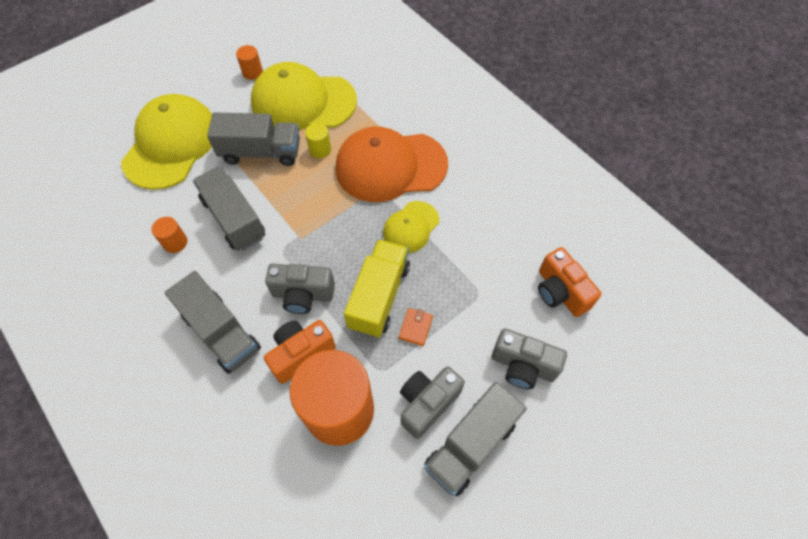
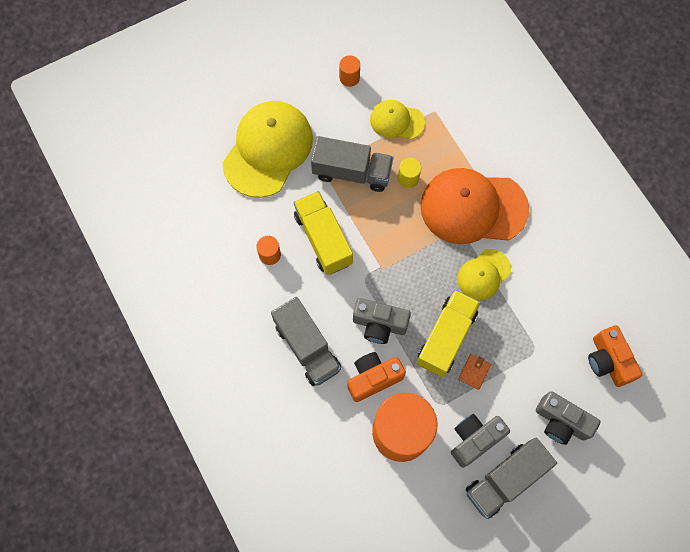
camera: 10 degrees right, 10 degrees up
(234, 219) = (323, 239): grey truck -> yellow truck
(303, 102) = (397, 121): yellow cap -> yellow cap, size x0.53

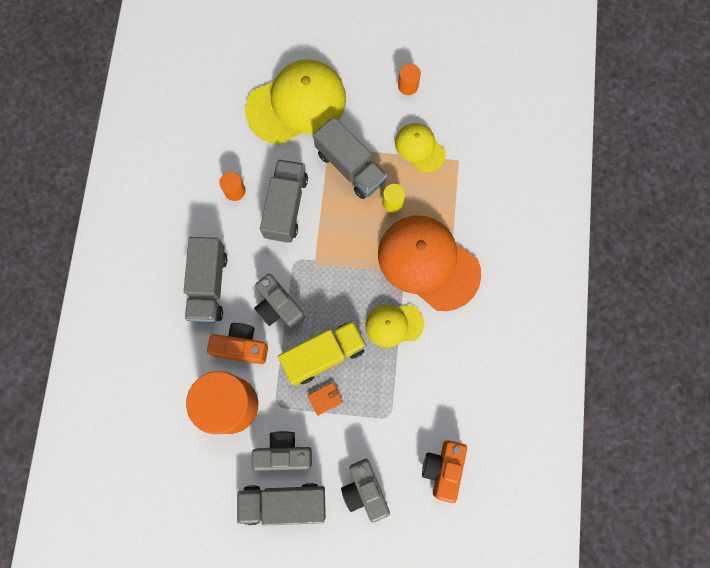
camera: 35 degrees right, 5 degrees up
(323, 239) = (286, 207): yellow truck -> grey truck

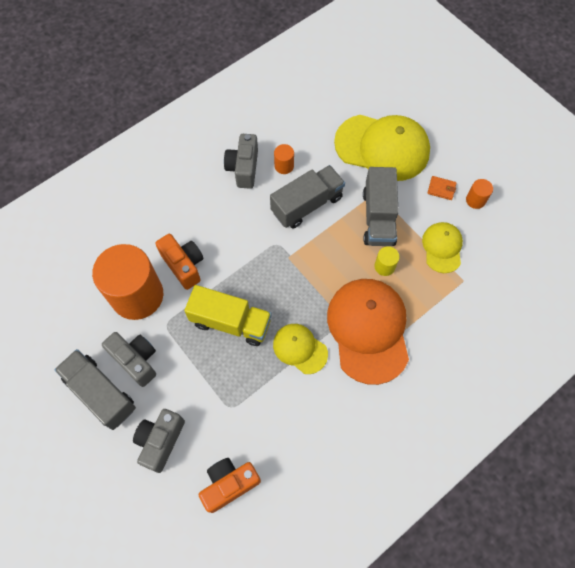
camera: 45 degrees right, 10 degrees down
(208, 285) = (205, 208): grey truck -> none
(278, 307) = (234, 263): grey camera -> grey camera (243, 168)
(325, 398) = (201, 352): orange wallet -> orange wallet (441, 189)

